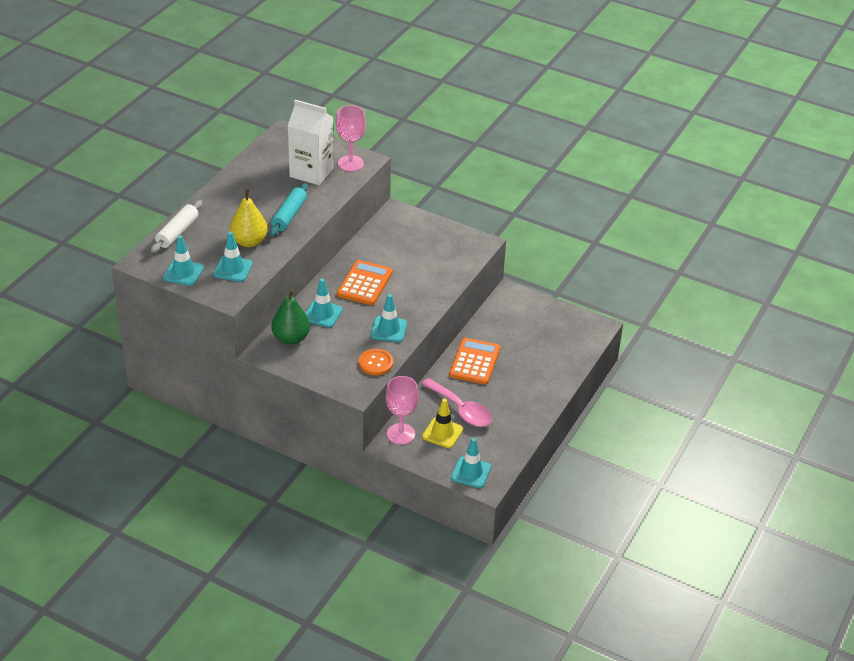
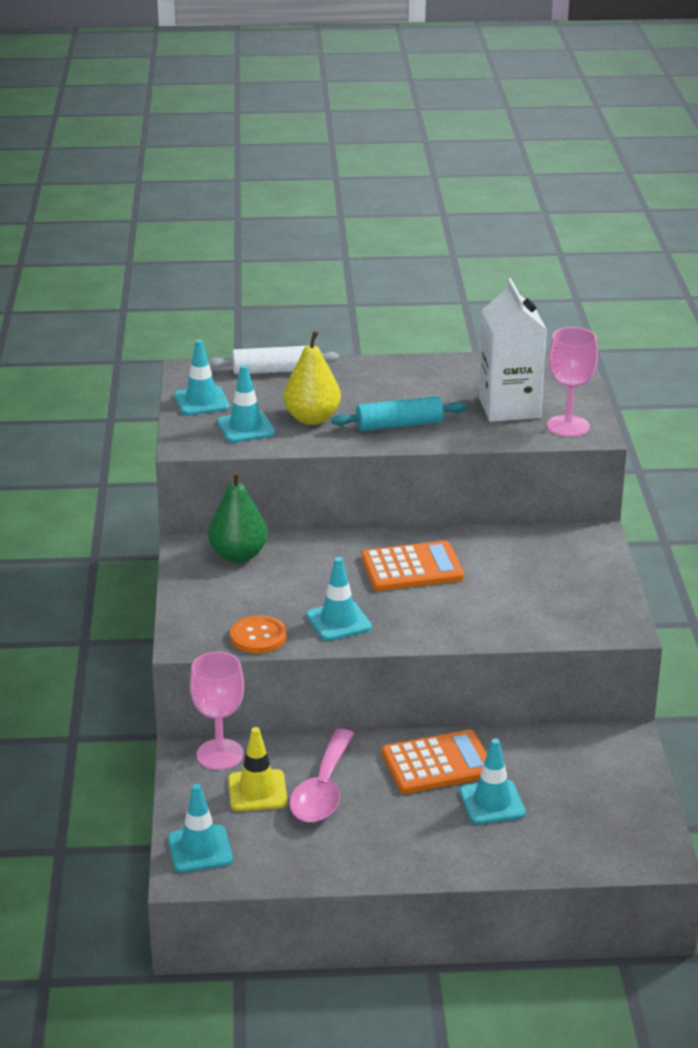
camera: 60 degrees right, 10 degrees down
(322, 314) = (312, 560): turquoise traffic cone -> turquoise traffic cone (492, 803)

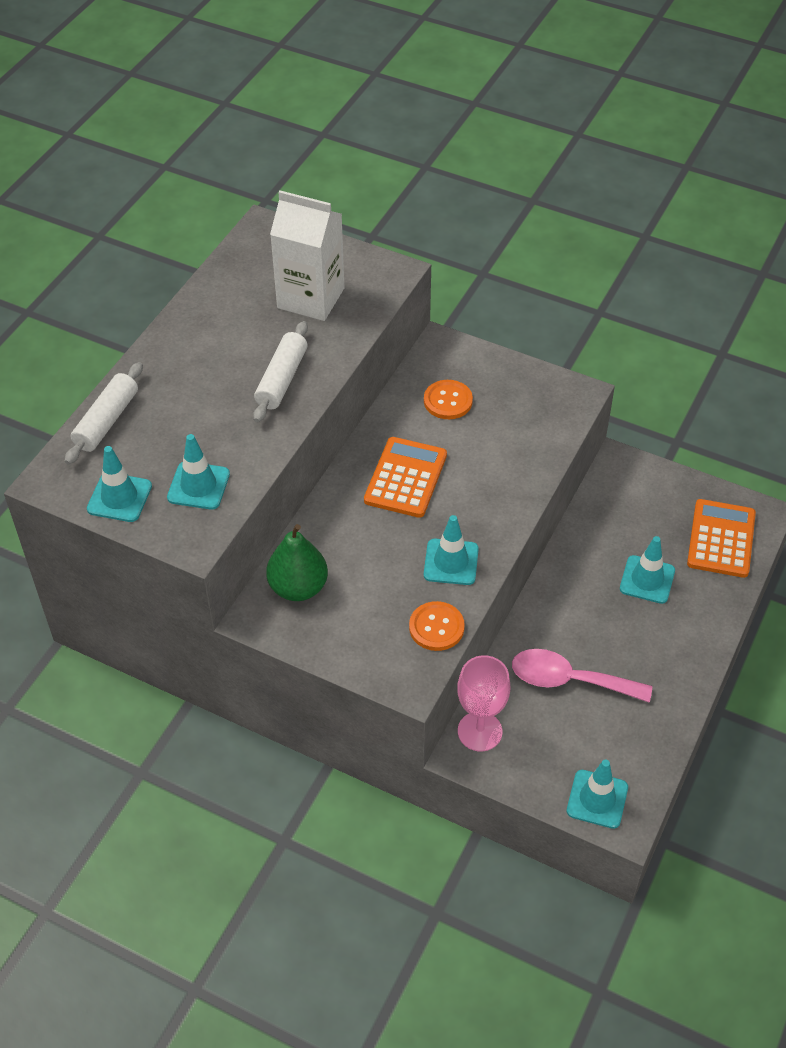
camera: 60 degrees left, 20 degrees up
(257, 791) = (544, 726): yellow traffic cone -> none
(312, 419) = (221, 432): yellow pear -> none
(322, 790) = (569, 680): pink spoon -> pink spoon turned 150 degrees clockwise
(399, 425) = (282, 379): turquoise rolling pin -> white rolling pin
(437, 763) = (580, 590): orange calculator -> orange calculator (721, 539)
(529, 560) = (448, 401): none -> orange button
(568, 426) = (370, 279): pink goblet -> none

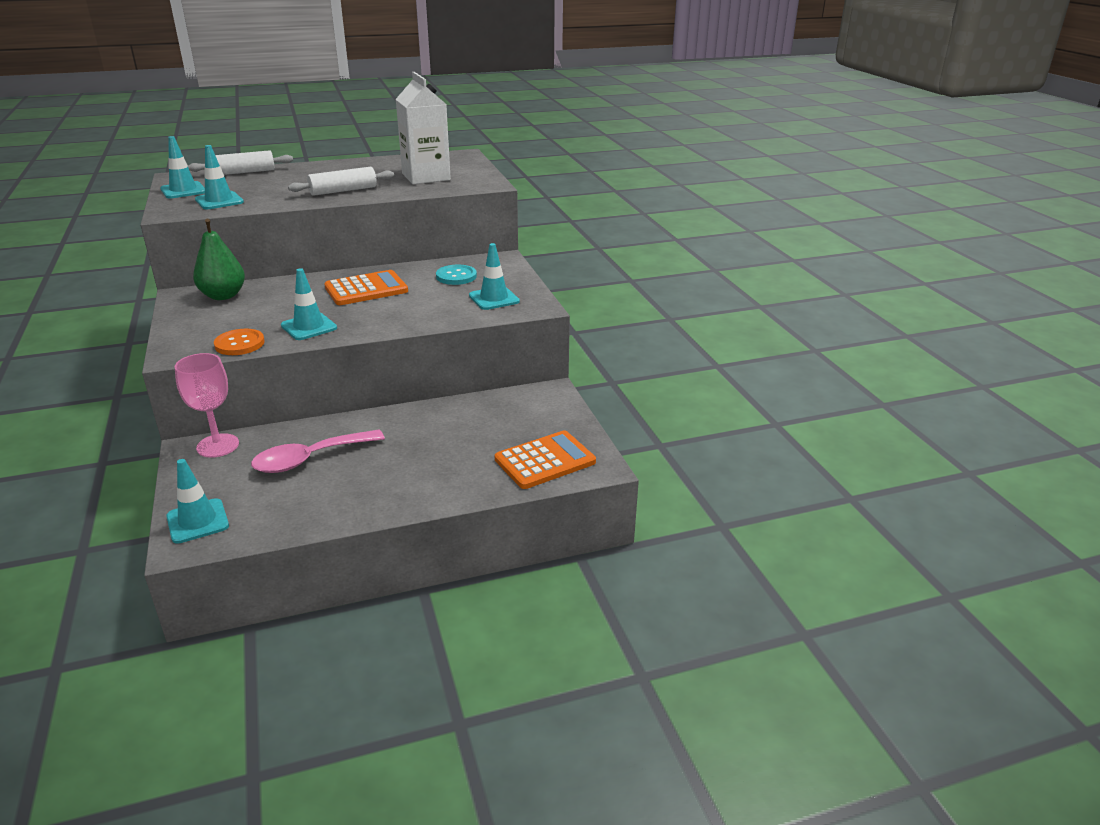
camera: 45 degrees right, 20 degrees down
(448, 401) = (456, 276): orange button -> turquoise button
(569, 680) = (310, 459): pink spoon -> pink spoon turned 90 degrees counterclockwise
(647, 580) = (455, 448): turquoise traffic cone -> turquoise traffic cone (494, 298)

